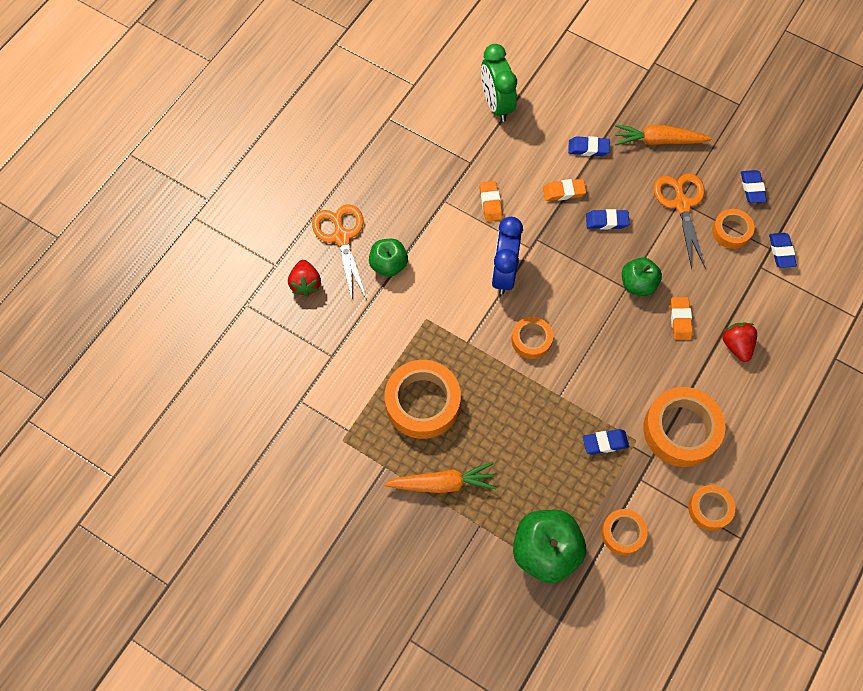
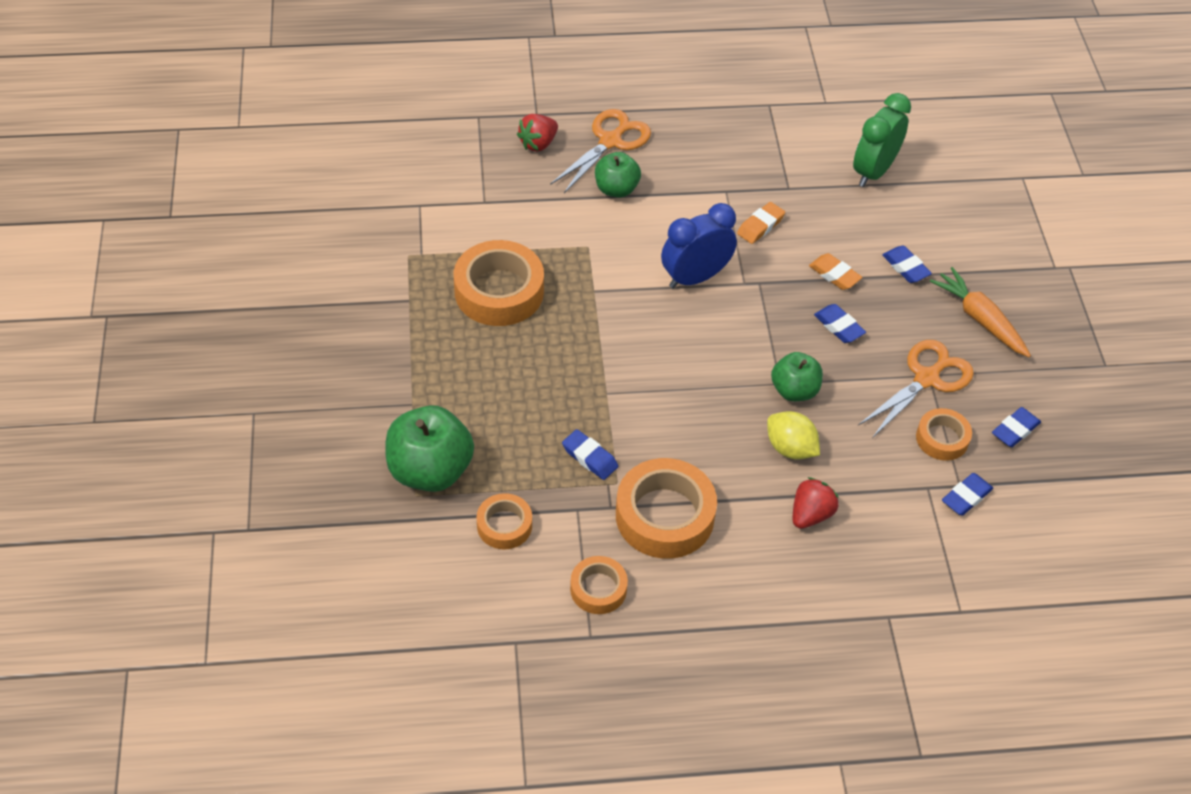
camera: 50 degrees right, 15 degrees down
(442, 483) = (430, 351): orange carrot -> none
(531, 340) = (644, 337): orange tape -> none
(680, 320) = (790, 448): orange eraser -> yellow lemon

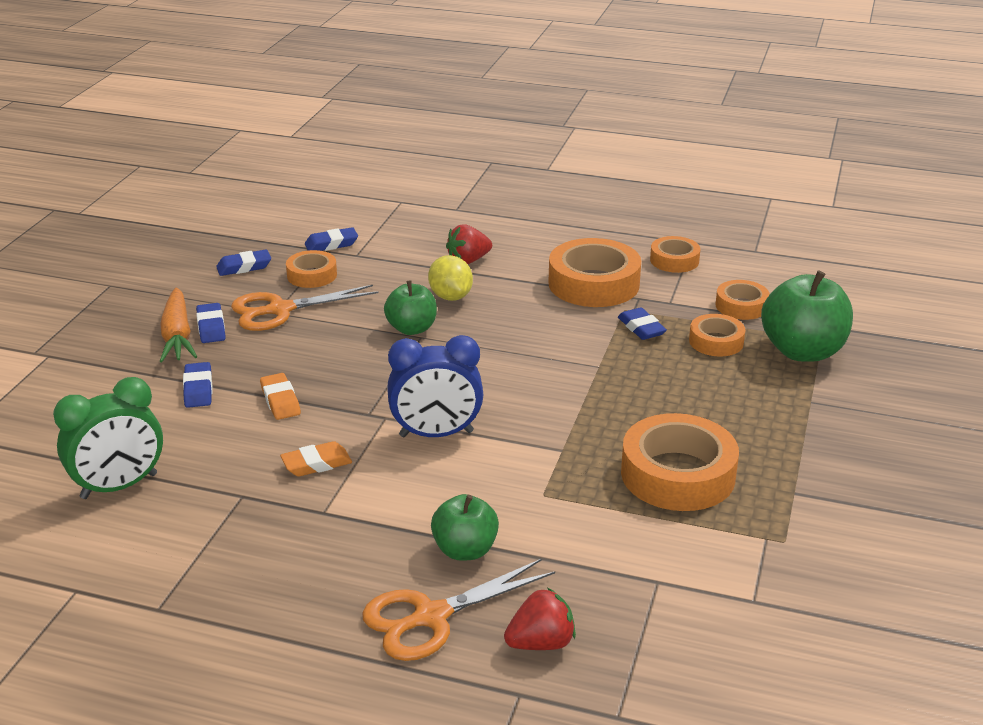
camera: 155 degrees left, 20 degrees down
(514, 459) = (716, 341): none -> orange tape
(839, 326) = (321, 361): blue eraser -> blue eraser (211, 327)

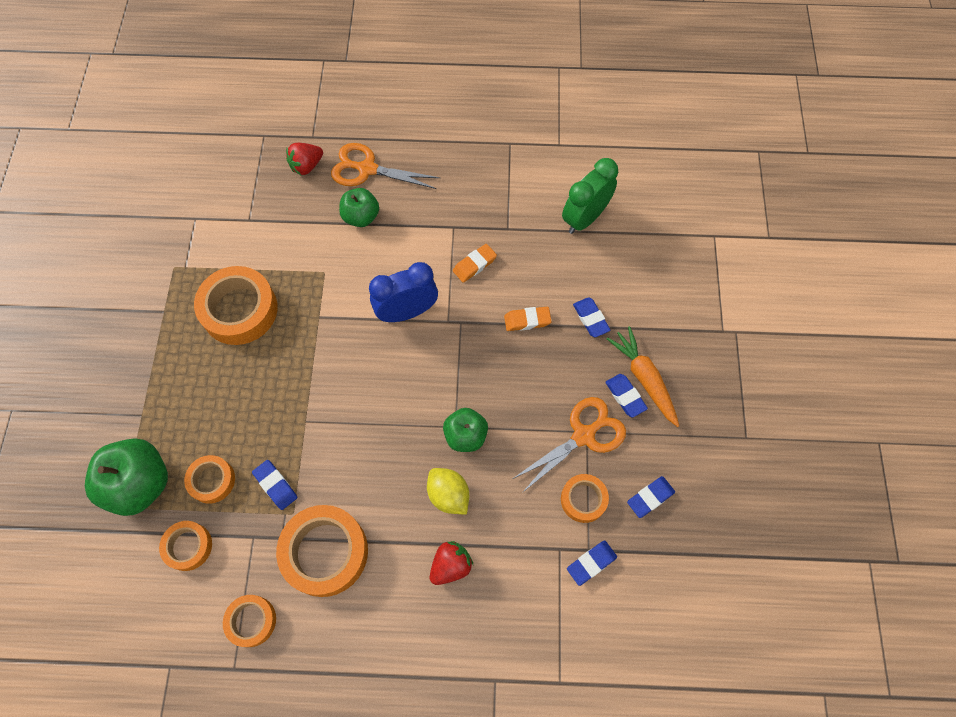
camera: 165 degrees right, 35 degrees up
(280, 401) = (527, 320): orange eraser -> orange eraser turned 60 degrees counterclockwise
(431, 617) = (367, 169): orange scissors -> orange scissors turned 120 degrees counterclockwise

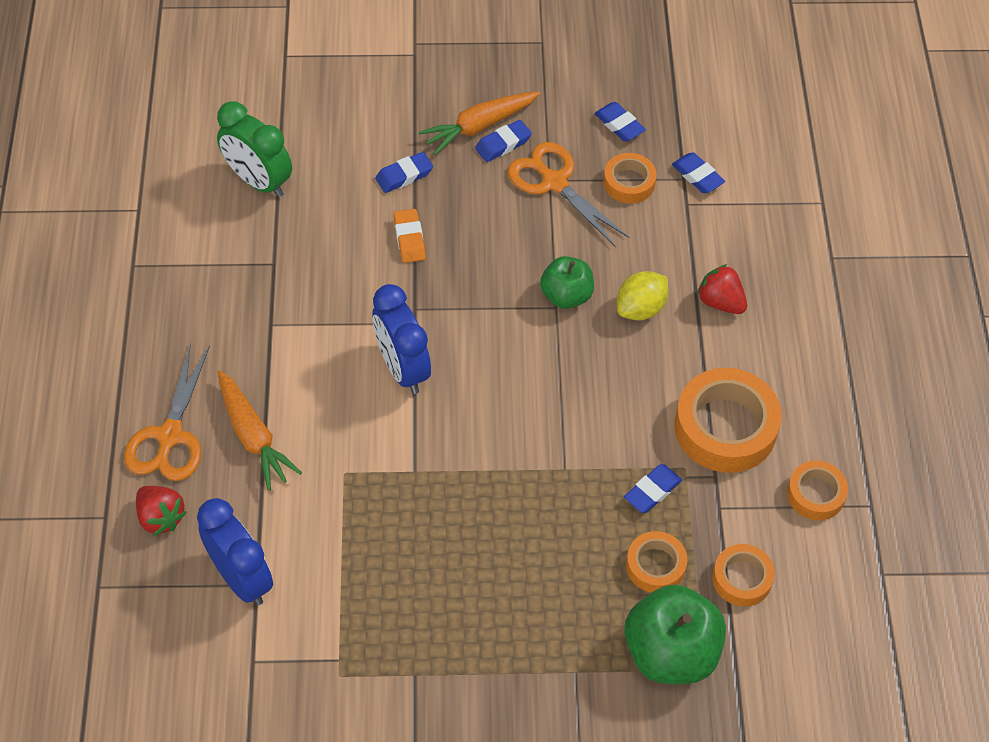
camera: 95 degrees left, 10 degrees down
(239, 310) = (408, 572): orange tape -> none
(254, 211) = (241, 578): none -> blue clock
(361, 217) = (253, 436): green apple -> orange carrot
(474, 265) = (330, 297): orange eraser -> none

